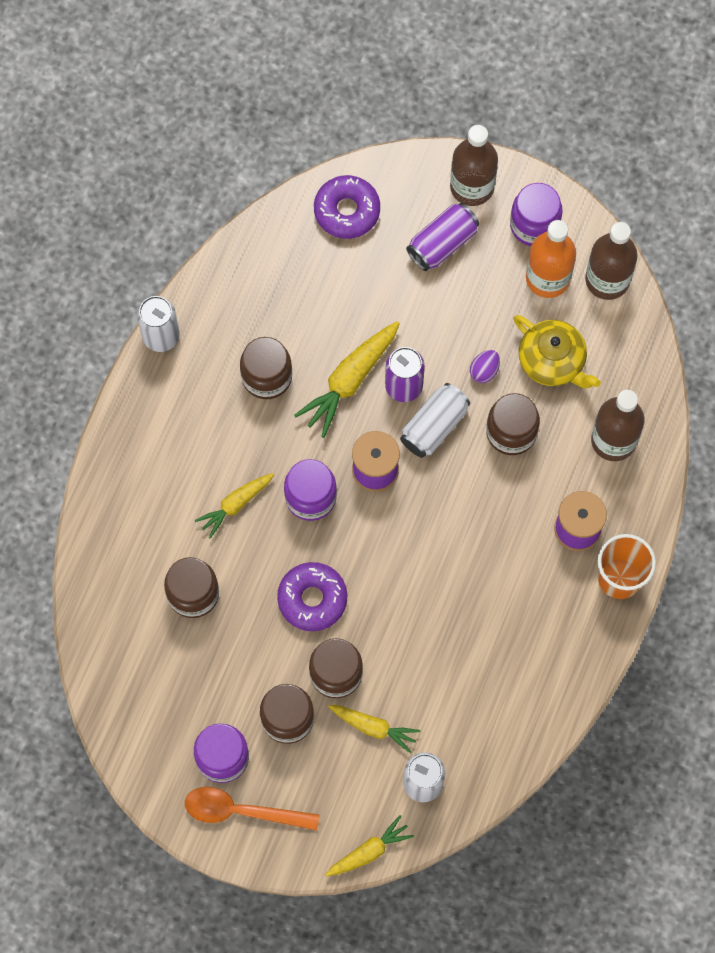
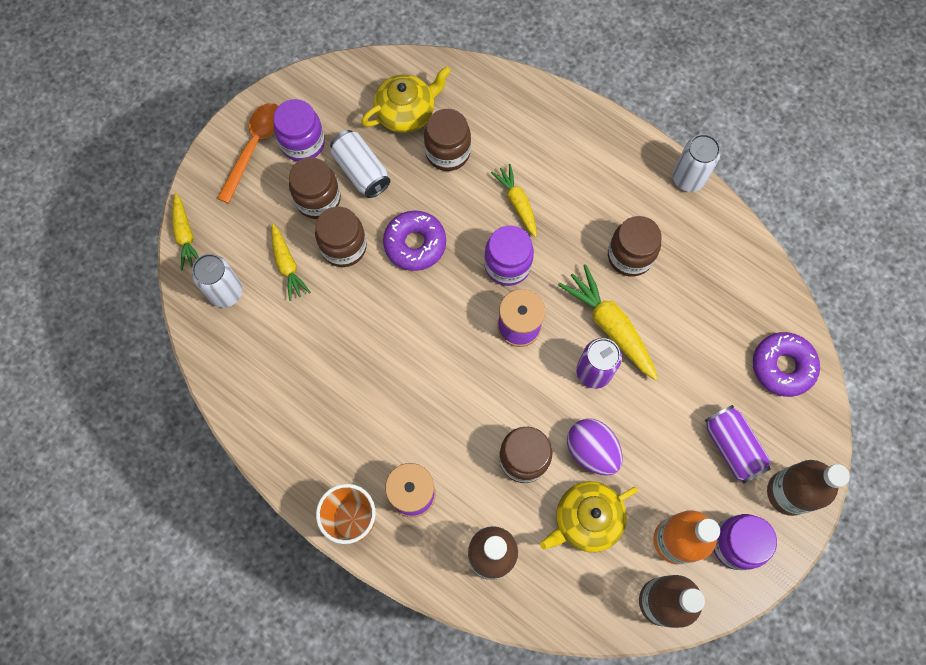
camera: 105 degrees right, 0 degrees up
(154, 653) = (406, 112): none -> yellow teapot
(373, 727) = (287, 265): yellow carrot -> yellow carrot turned 60 degrees counterclockwise
(434, 426) = (547, 389): white can -> white can (361, 171)
(484, 371) = (591, 451): purple egg -> purple egg, size x1.74

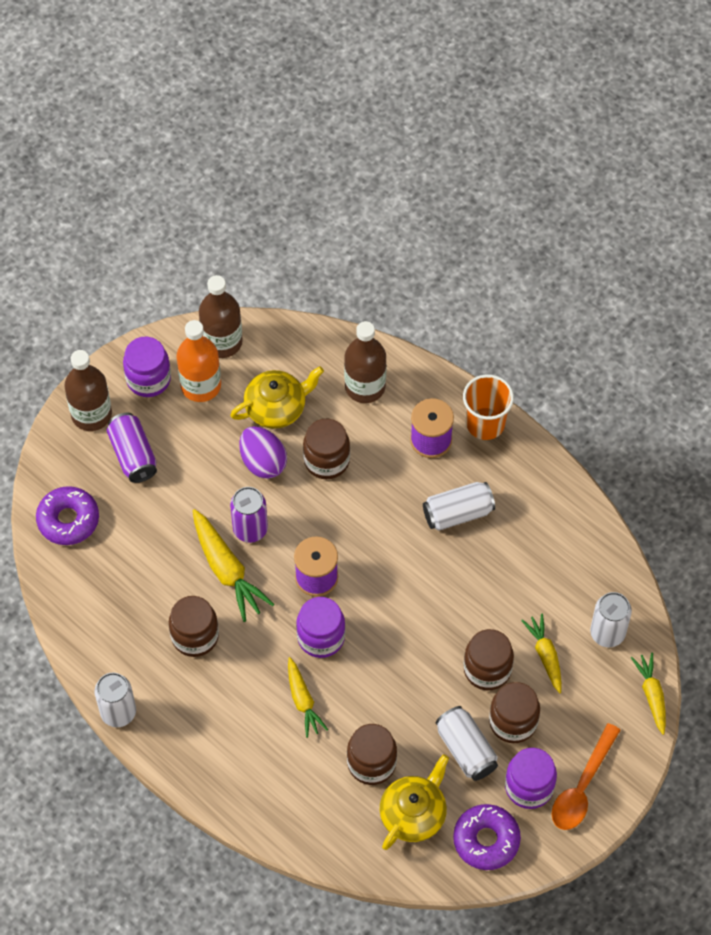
camera: 175 degrees left, 10 degrees down
(379, 409) = (458, 513): none -> white can
(406, 112) = (413, 814): yellow teapot -> yellow teapot turned 150 degrees clockwise
(415, 244) = (413, 666): purple donut -> purple donut (486, 840)

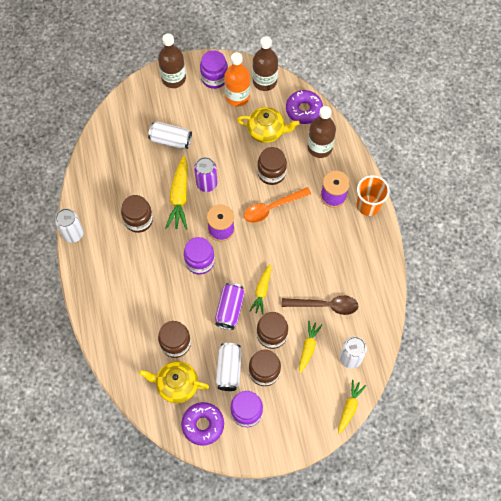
camera: 35 degrees right, 5 degrees up
(68, 520) = (123, 123): purple donut -> purple donut (304, 110)
(133, 455) = (178, 111): purple can -> purple can (230, 309)
(263, 462) = (239, 154): purple egg -> none
(303, 701) = (166, 288): yellow carrot -> yellow carrot (262, 291)
(413, 814) = (176, 385): yellow teapot -> yellow teapot turned 150 degrees counterclockwise
(458, 513) = (318, 243): white can -> white can (170, 140)
(526, 588) = (325, 305): none -> brown spoon
(582, 786) = (275, 431): orange spoon -> orange spoon (272, 208)

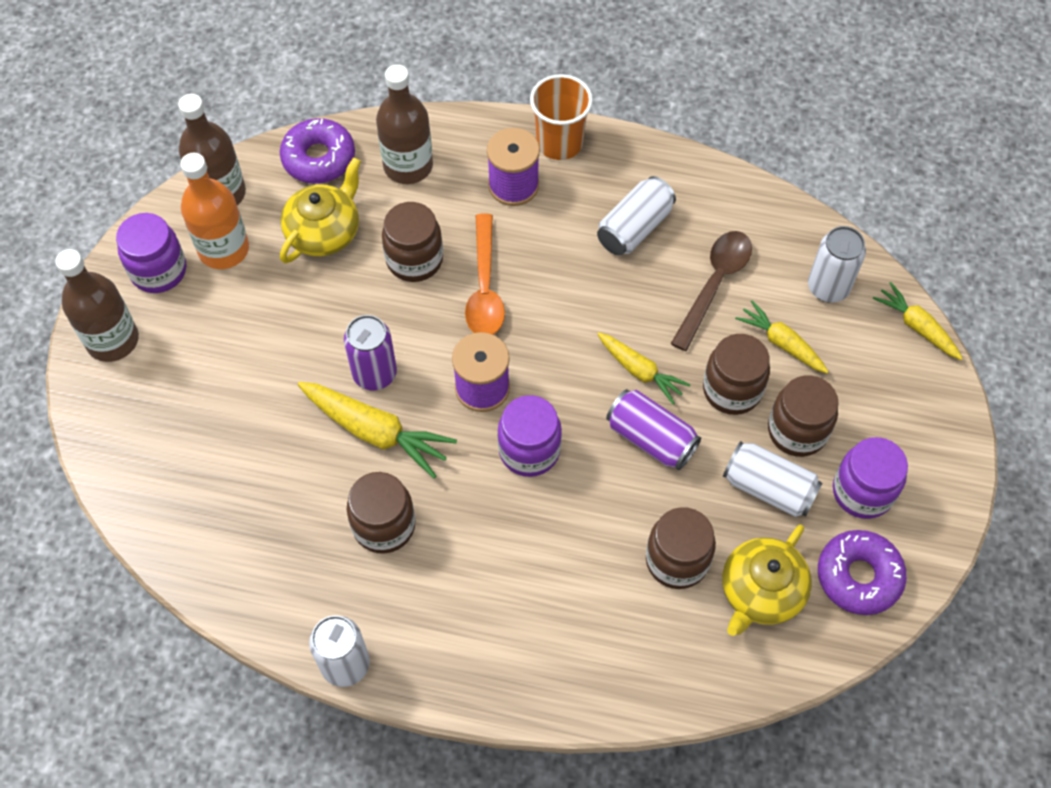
camera: 65 degrees left, 5 degrees down
(170, 140) = (244, 399): white can -> white can (634, 228)

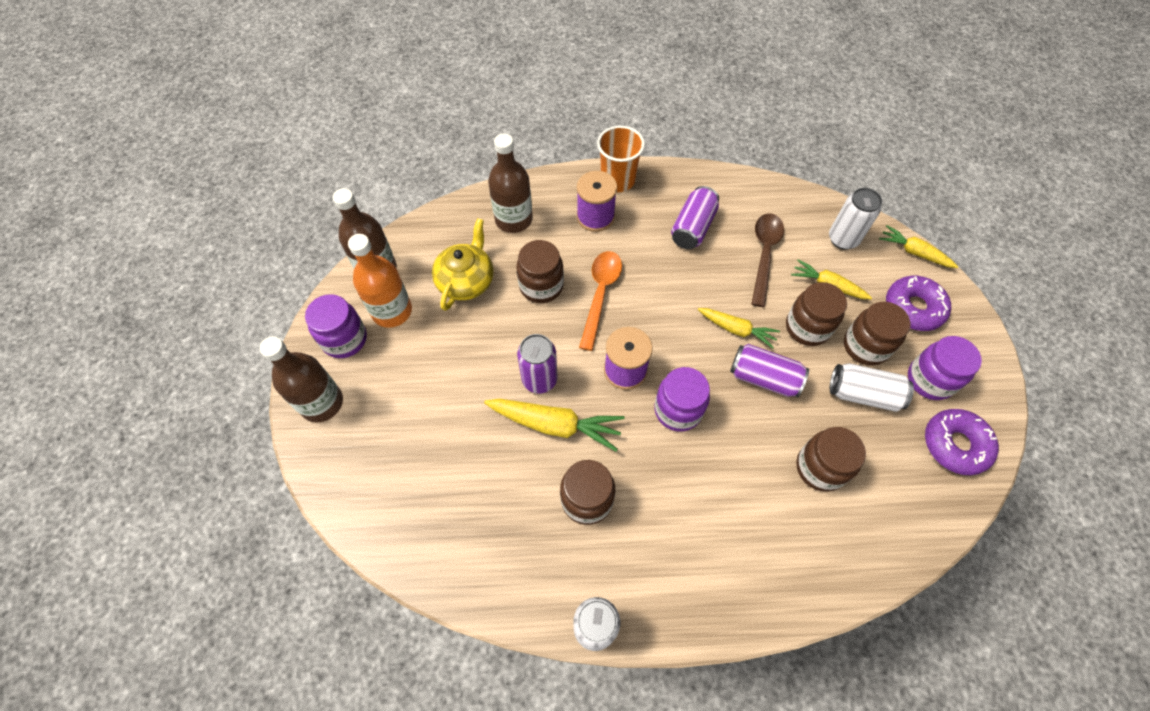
camera: 15 degrees left, 0 degrees up
(319, 158) = (445, 228): purple donut -> purple donut (913, 308)
(484, 287) = (600, 294): orange spoon -> orange spoon turned 150 degrees counterclockwise
(634, 228) = (692, 228): white can -> purple can
(761, 592) = (891, 476): yellow teapot -> none

